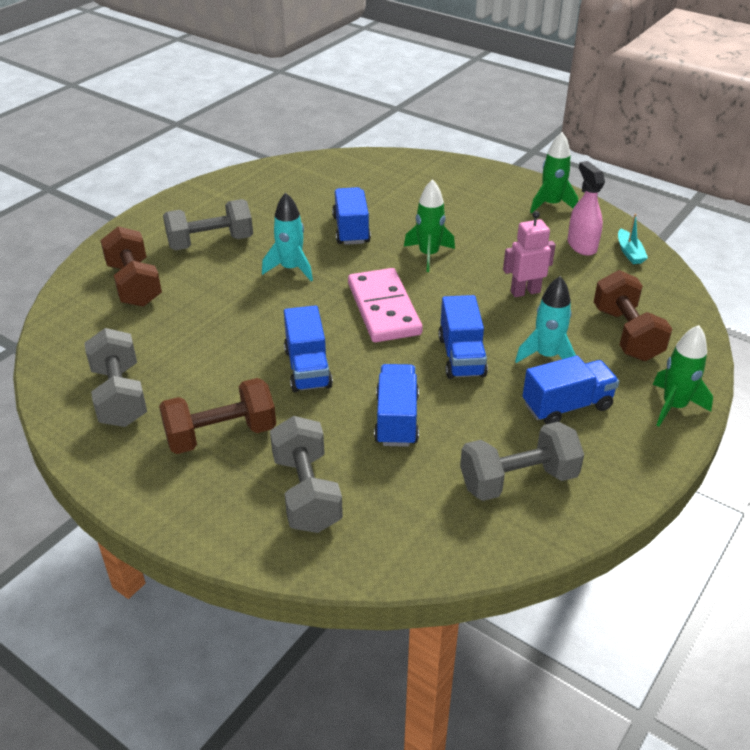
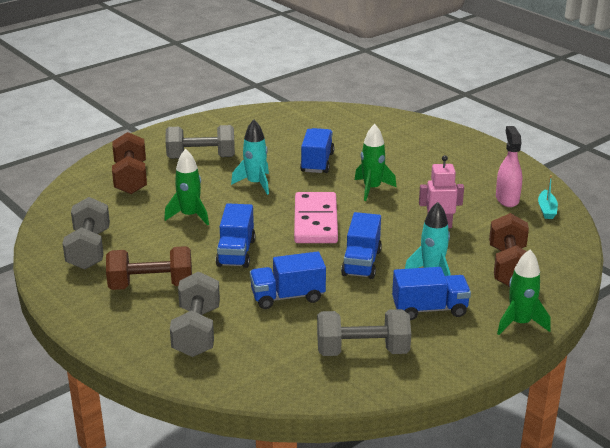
camera: 15 degrees right, 10 degrees down
(396, 419) = (287, 297): blue truck -> blue truck turned 120 degrees counterclockwise
(551, 204) = (497, 165): green rocket -> green rocket (190, 216)

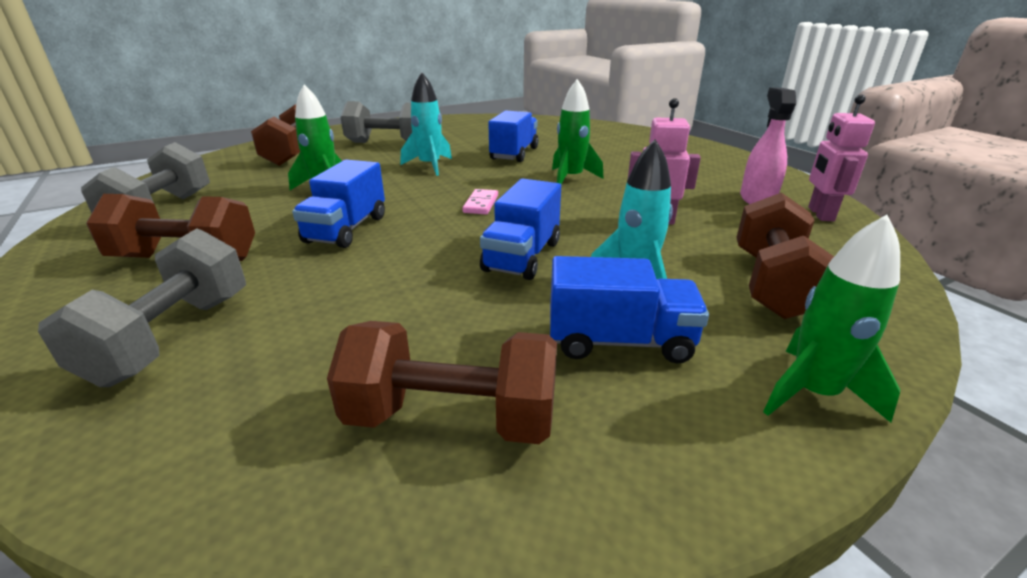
camera: 10 degrees right, 0 degrees up
(287, 297) = (375, 294): blue truck -> none
(316, 221) = (481, 204): pink domino -> pink domino, size x0.44
(362, 351) = (452, 418): grey dumbbell -> brown dumbbell
(546, 209) = (820, 214): turquoise boat -> pink robot

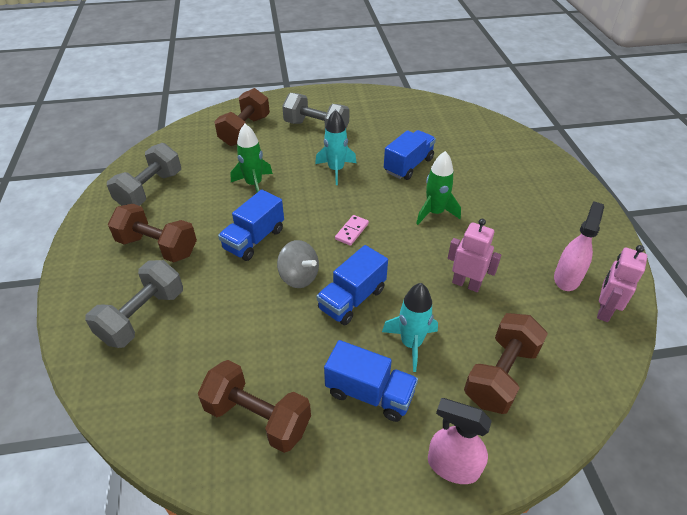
camera: 20 degrees right, 15 degrees up
(432, 250) = (299, 277): none -> grey spinning top
(813, 393) = (452, 466): green rocket -> pink spray bottle

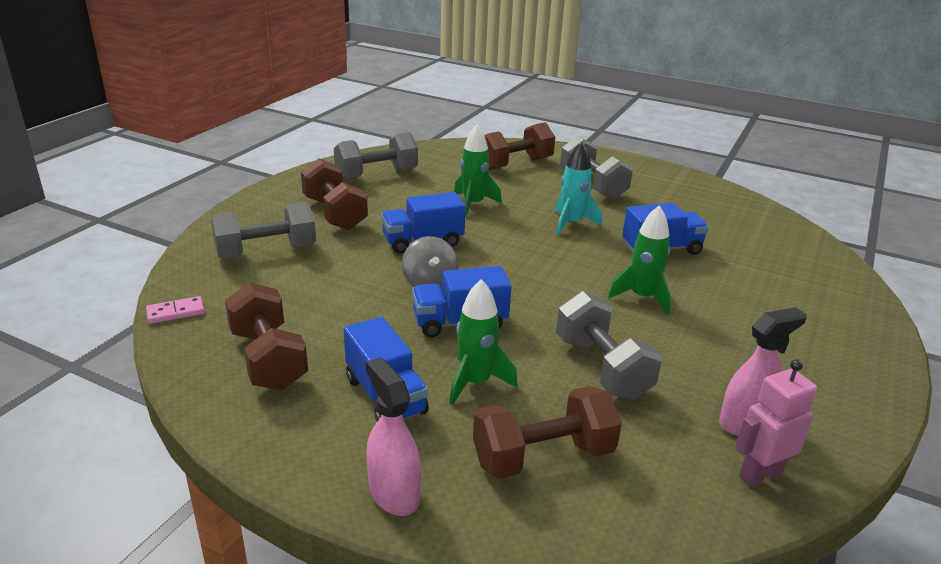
camera: 35 degrees right, 15 degrees down
(352, 231) = (527, 274): pink domino -> pink domino (175, 312)
(411, 343) = (475, 383): turquoise rocket -> green rocket
(466, 284) = (602, 368): pink robot -> grey dumbbell

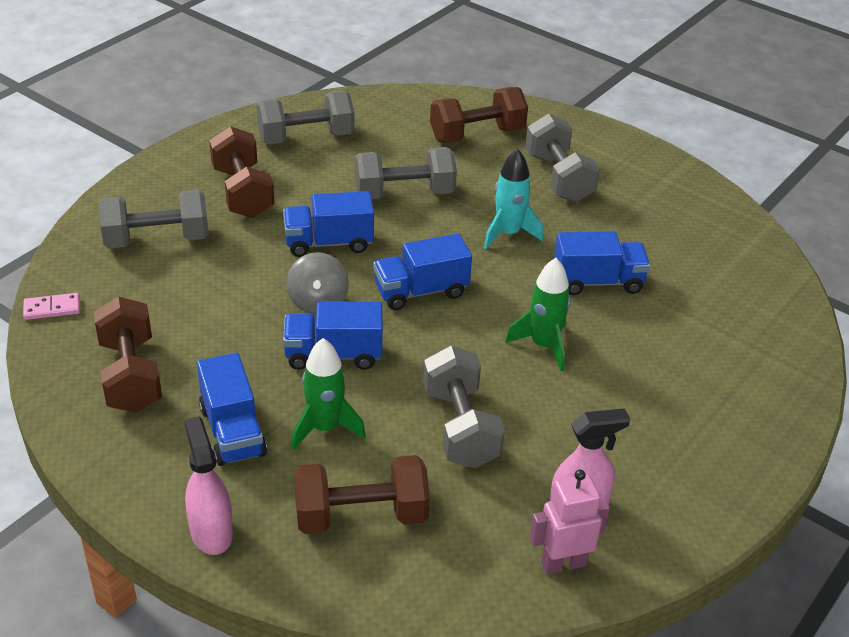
camera: 10 degrees right, 10 degrees up
(473, 204) = (404, 193): green rocket -> grey dumbbell
(517, 268) = (421, 291): none -> blue truck

